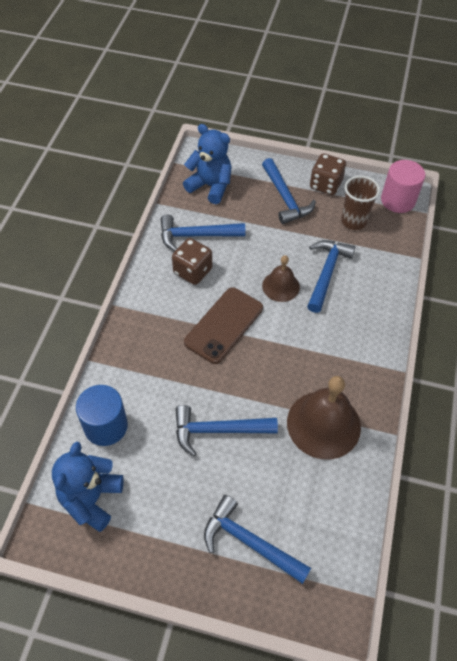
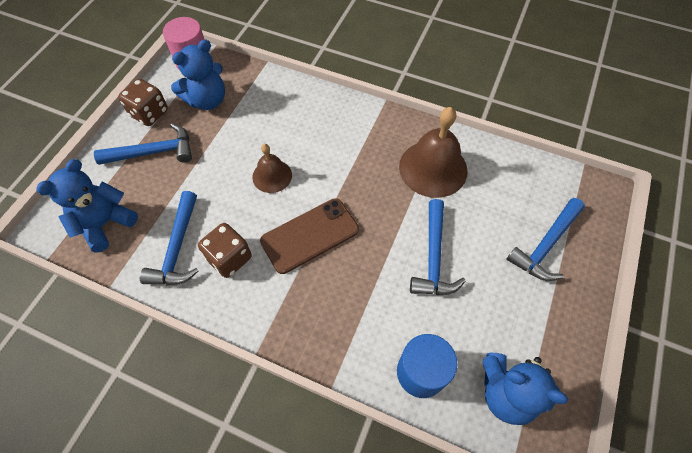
camera: 80 degrees left, 5 degrees up
(224, 325) = (310, 235): brown phone -> brown phone turned 75 degrees counterclockwise
(326, 273) = (266, 134): blue hammer -> none
(353, 221) = (207, 100): brown cup -> blue teddy bear

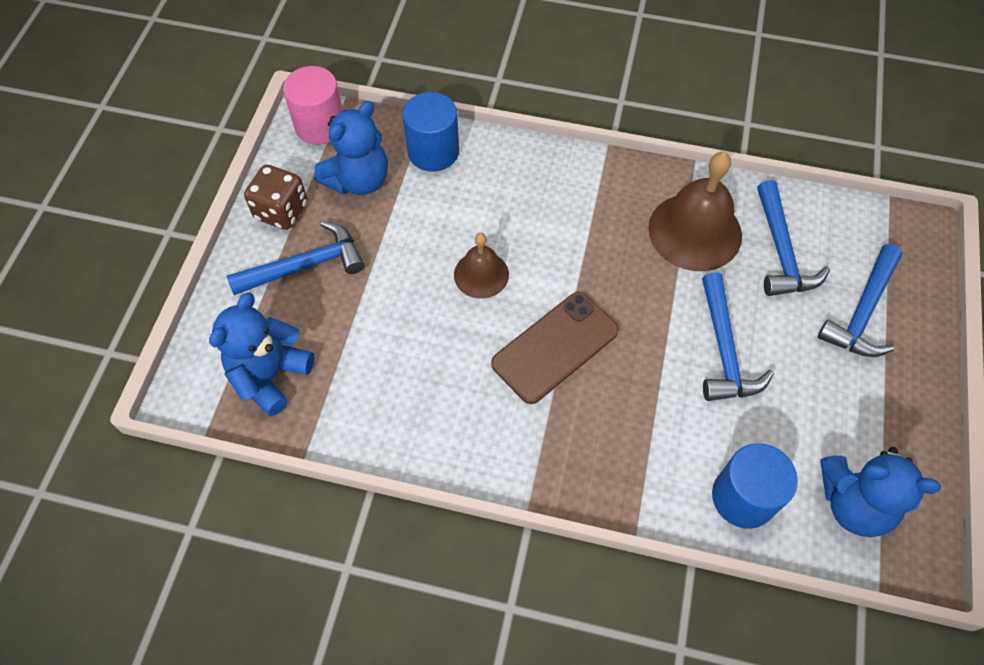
camera: 10 degrees left, 0 degrees up
(177, 248) = (381, 392): blue hammer -> blue hammer (781, 251)
(229, 258) = (456, 394): brown dice -> none
(263, 88) = (433, 151): none -> blue cylinder

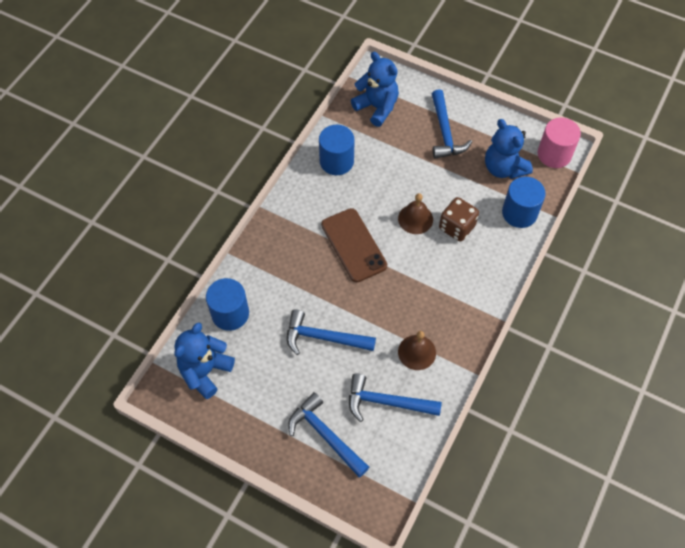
camera: 105 degrees right, 0 degrees up
(281, 211) = (488, 125): brown dice -> brown dice (456, 227)
(400, 412) = (336, 161): none -> blue cylinder
(695, 231) = (417, 352): brown bell -> brown bell, size x0.58

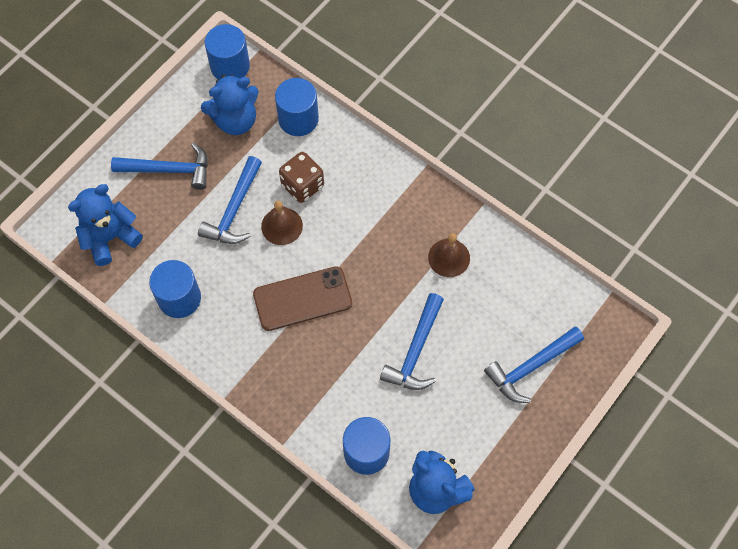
camera: 80 degrees left, 5 degrees up
(387, 402) = (502, 298): blue hammer -> blue hammer (234, 210)
(554, 154) = (230, 66): pink cylinder -> blue cylinder

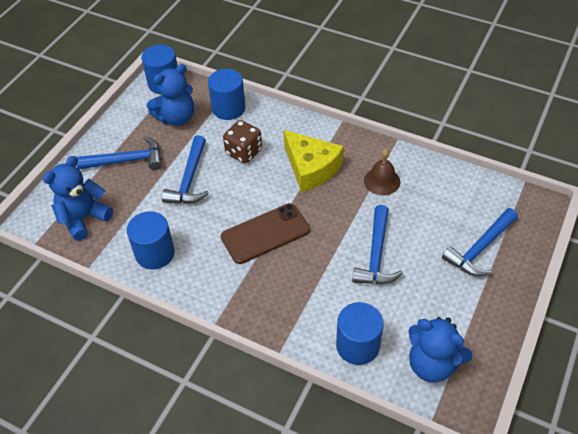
camera: 10 degrees left, 15 degrees down
(282, 226) = (233, 183): brown bell -> none
(374, 223) = (311, 168): none -> yellow cheese

